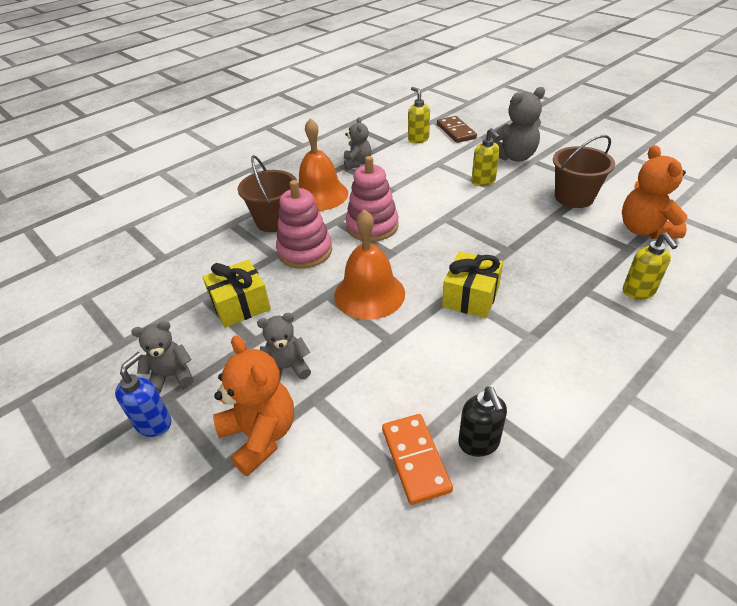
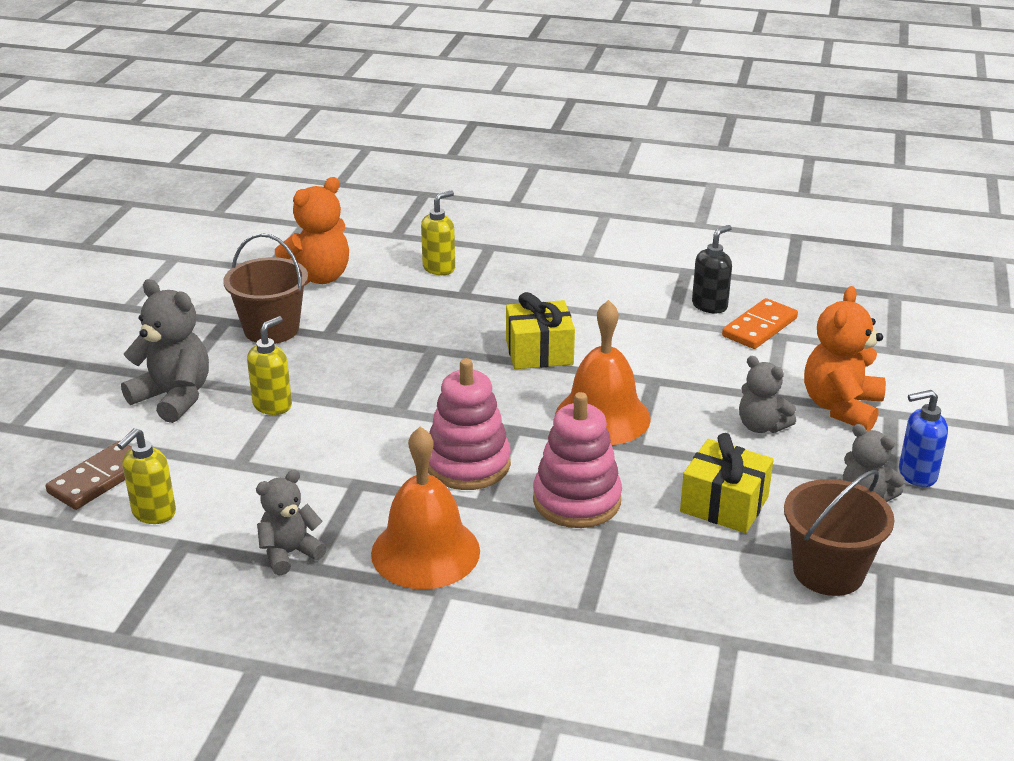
camera: 125 degrees left, 10 degrees down
(274, 221) = (536, 566): brown bucket -> brown bucket (828, 571)

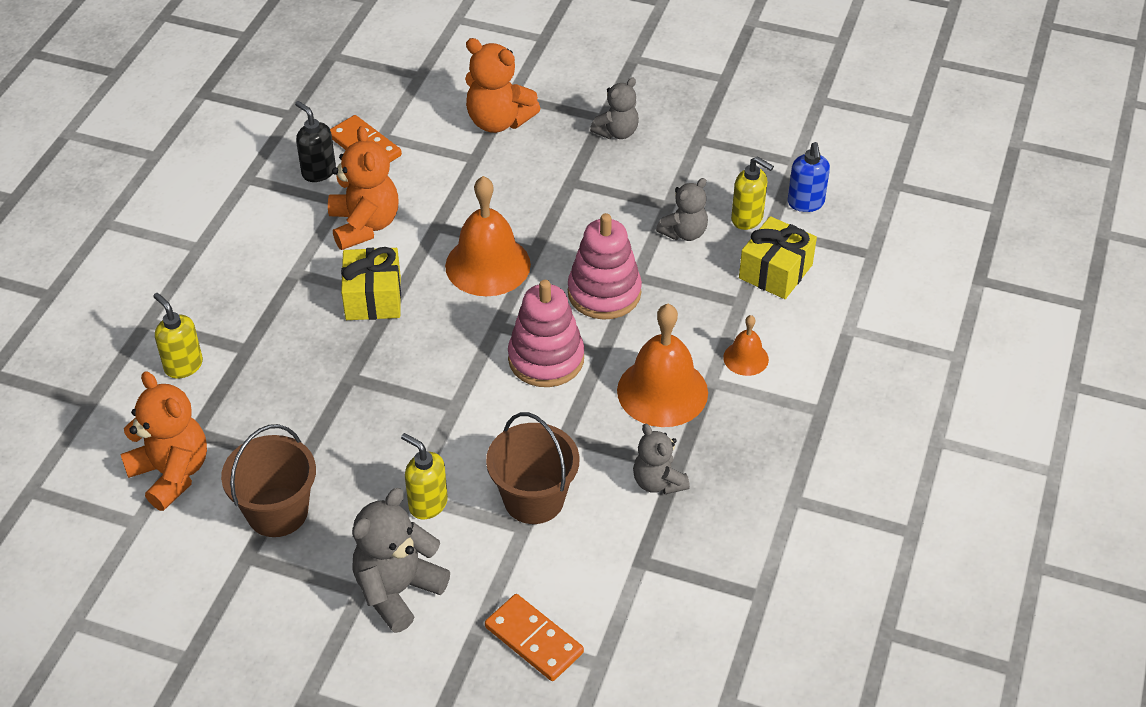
camera: 85 degrees left, 15 degrees up
(99, 479) = (534, 640): brown domino -> orange domino
(153, 513) = (593, 588): yellow soap dispenser -> yellow soap dispenser (747, 219)
(485, 621) = (746, 358): none -> orange bell
(640, 338) = (364, 225): none -> orange teddy bear
(724, 504) = (618, 208): yellow gift -> yellow gift (775, 271)
(761, 426) = (517, 171): grey teddy bear -> grey teddy bear (684, 233)
(828, 571) = (699, 168): brown bucket -> brown bucket (534, 499)
(916, 475) = (593, 100): blue soap dispenser -> blue soap dispenser (805, 203)

